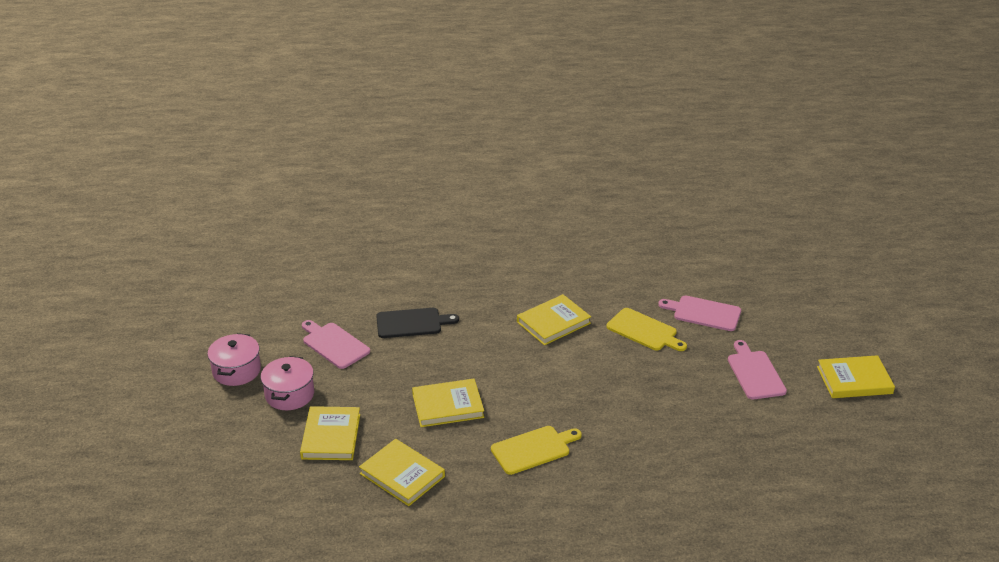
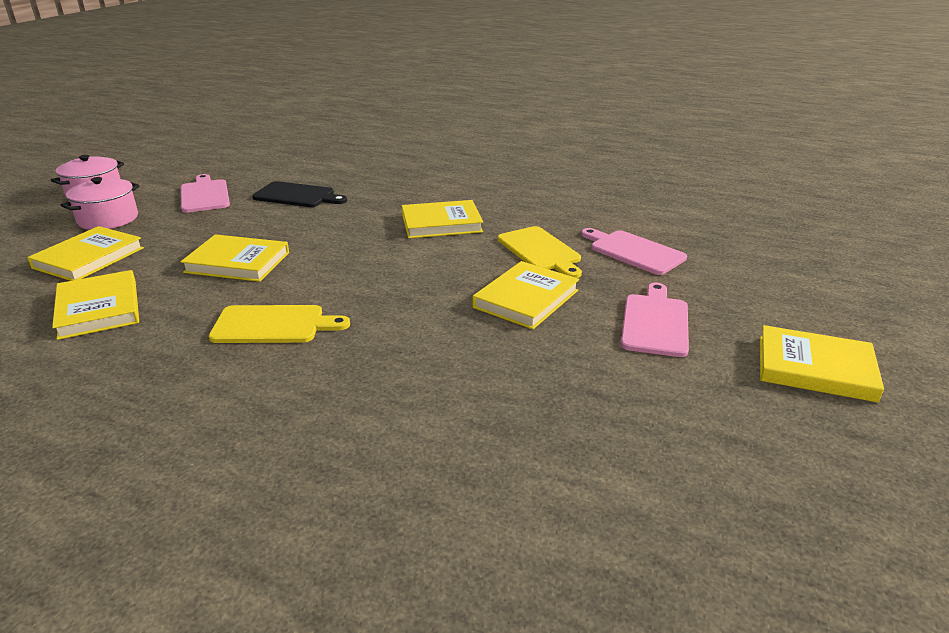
camera: 25 degrees right, 5 degrees down
(668, 378) = (526, 299): none -> yellow book

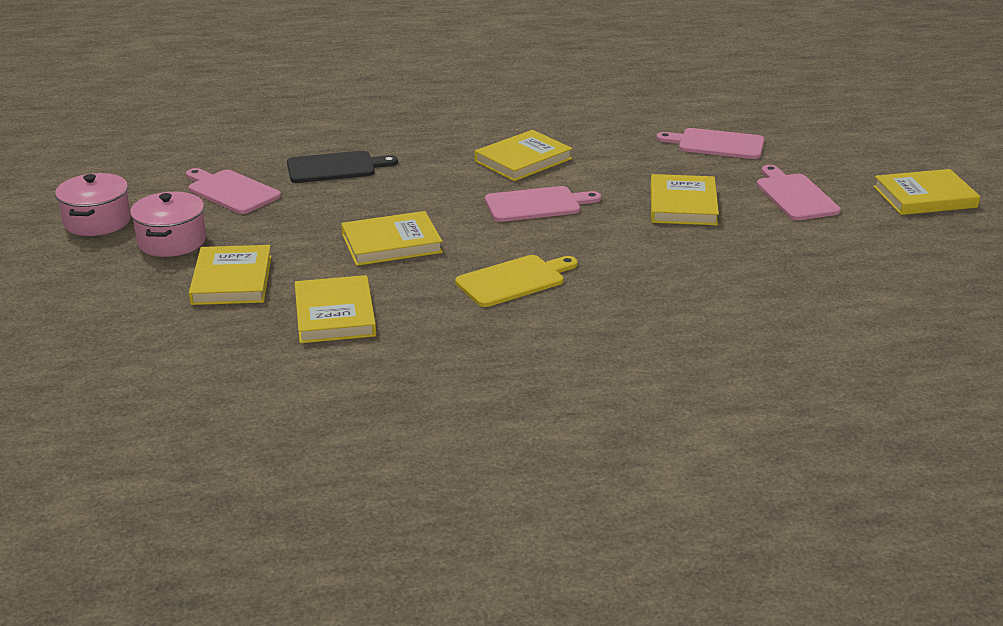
camera: 30 degrees left, 0 degrees up
(99, 308) = (334, 314): yellow book -> yellow book turned 45 degrees clockwise
(397, 262) = (537, 204): none -> pink cutting board
(540, 251) = (643, 163): yellow cutting board -> none

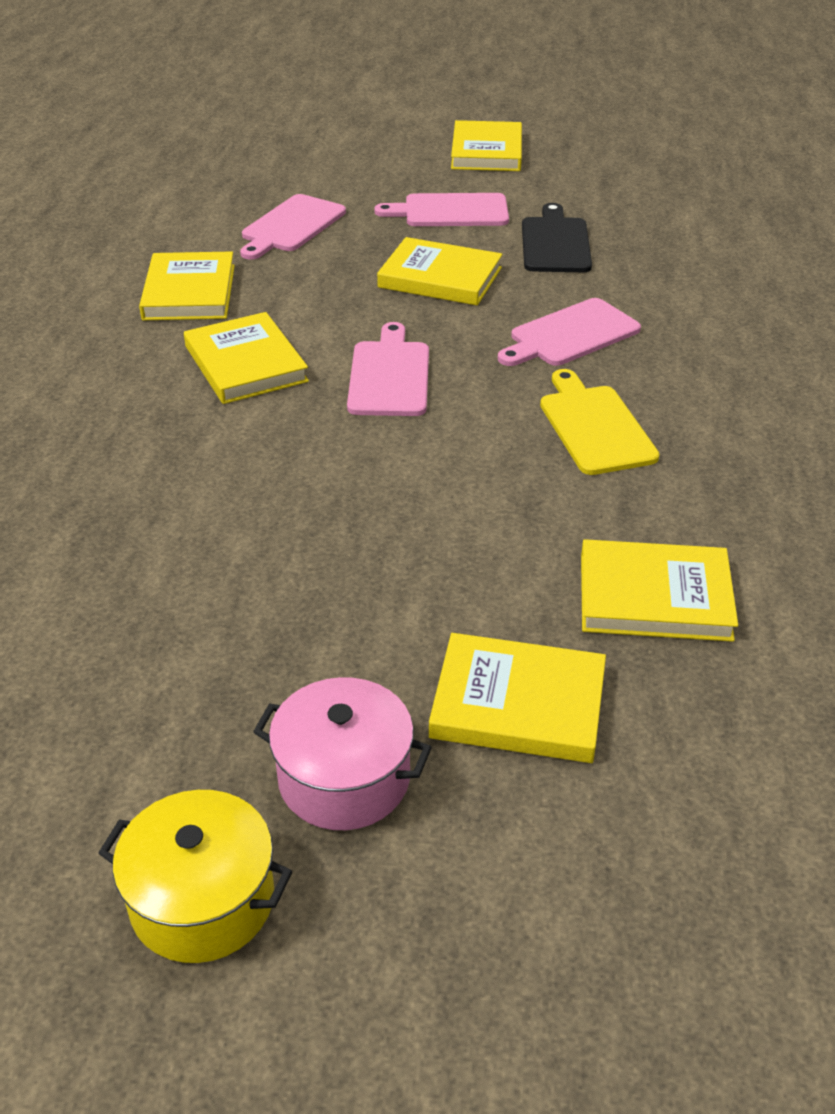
camera: 75 degrees left, 10 degrees up
(97, 221) = (202, 900): pink pot -> yellow pot
(231, 191) = (174, 681): pink cutting board -> pink cutting board (570, 335)
(335, 167) = (155, 543): black cutting board -> black cutting board (555, 243)
(391, 243) = (453, 515): yellow book -> yellow book (189, 292)

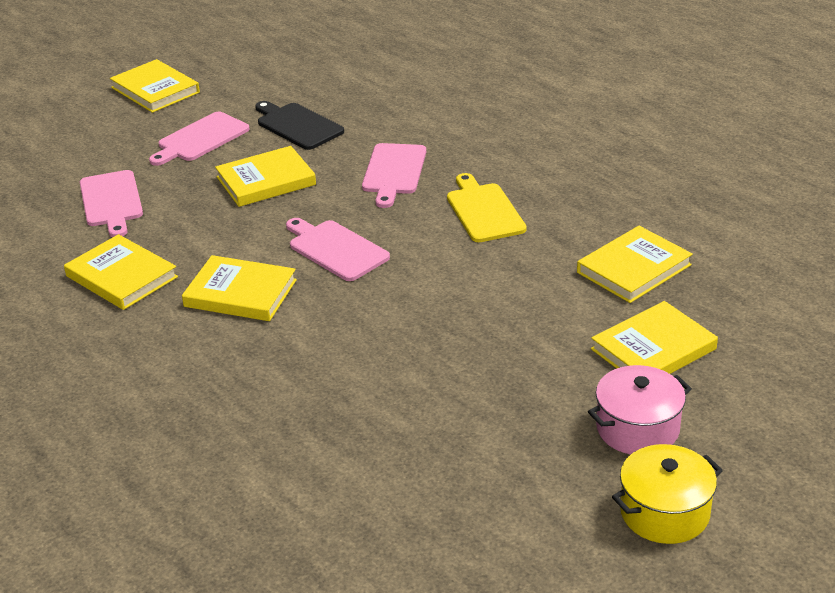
camera: 45 degrees left, 5 degrees down
(594, 426) = (484, 211): yellow cutting board -> yellow cutting board turned 45 degrees clockwise

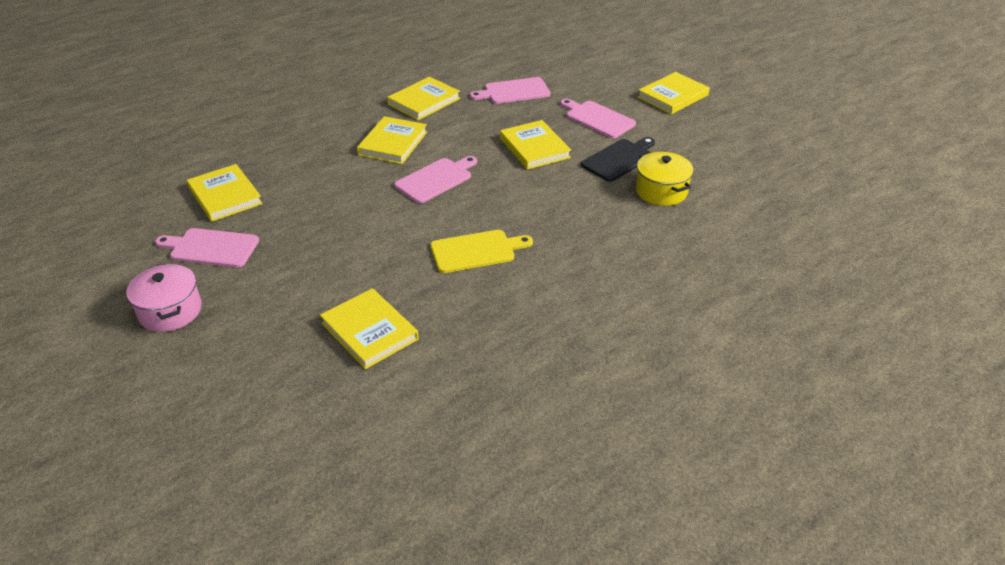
camera: 90 degrees right, 5 degrees up
(394, 172) = (543, 206): pink cutting board -> pink cutting board (211, 248)
(653, 349) = (256, 330): yellow book -> yellow book (225, 196)
(664, 512) = (82, 315): yellow pot -> yellow pot (661, 191)

